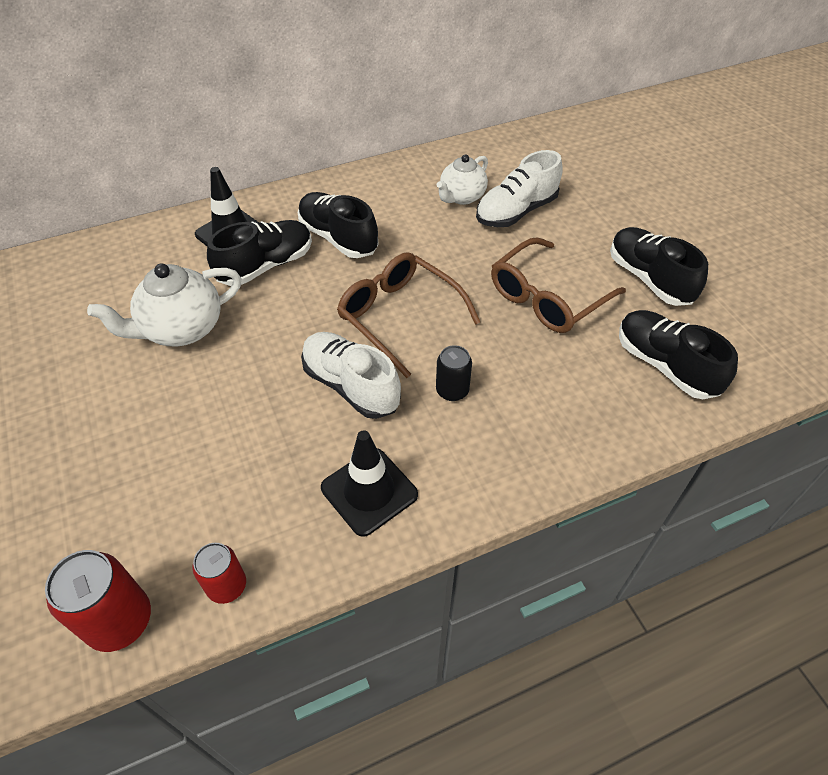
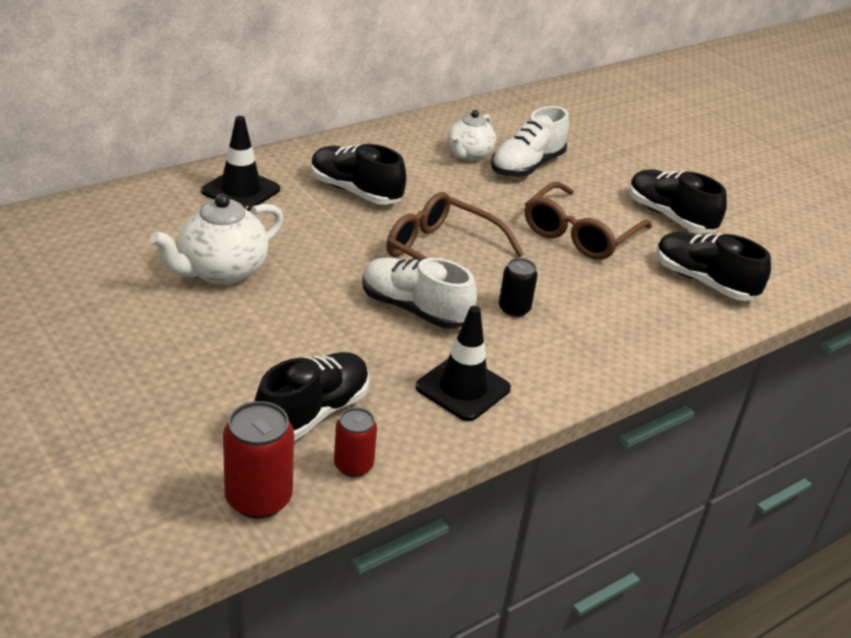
camera: 15 degrees left, 15 degrees down
(266, 266) = (289, 216): black shoe -> black shoe (313, 413)

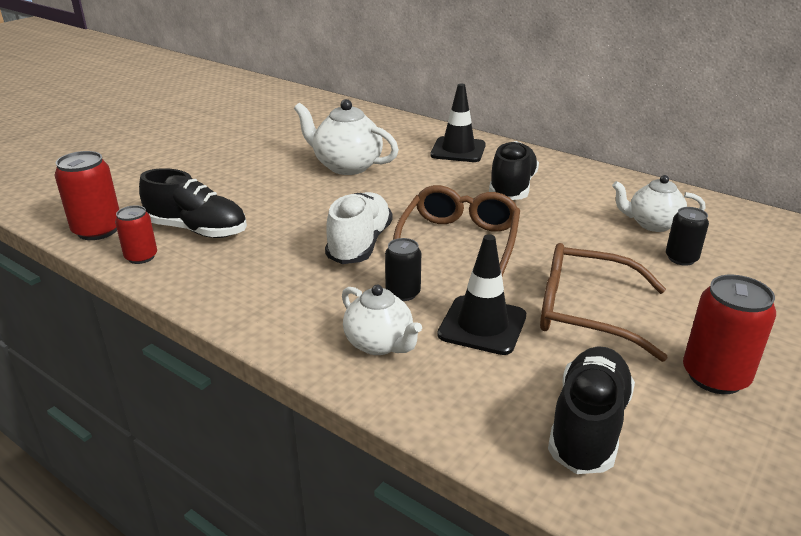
camera: 75 degrees right, 5 degrees down
(463, 388) = (261, 286): black traffic cone -> black traffic cone (482, 325)
(527, 166) = (681, 258): white shoe -> black can
(584, 341) = (379, 344): none -> white teapot
(670, 216) = (715, 376): black shoe -> red can

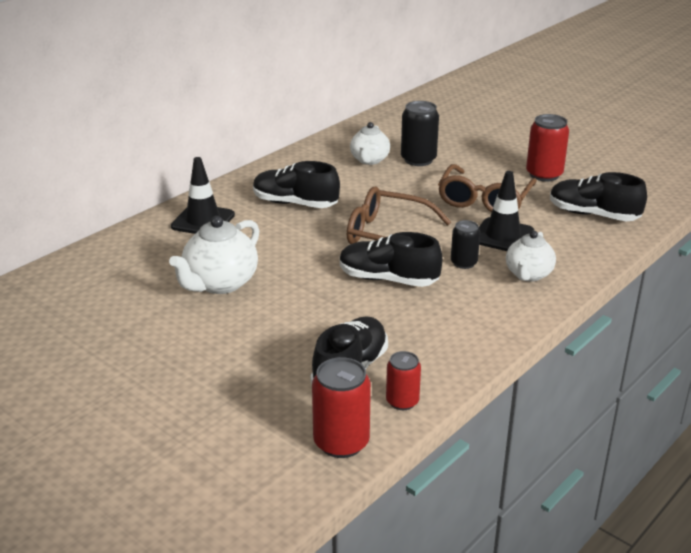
camera: 85 degrees left, 0 degrees up
(360, 244) = (388, 279): white shoe -> black shoe
(379, 344) = (528, 275): white teapot -> white teapot turned 150 degrees clockwise
(681, 258) = (418, 160): black can -> black can, size x1.60

